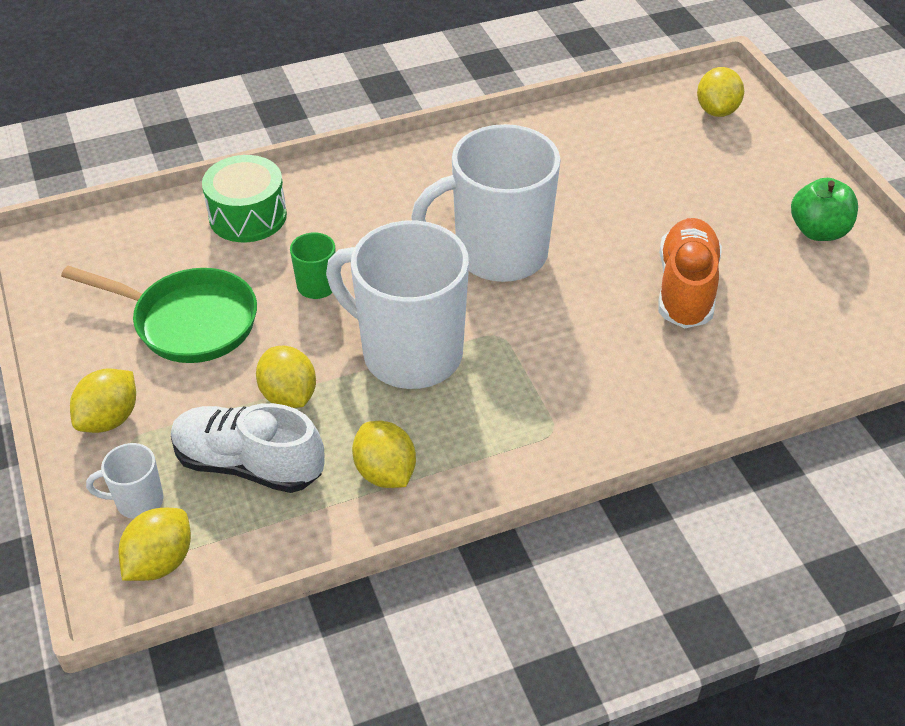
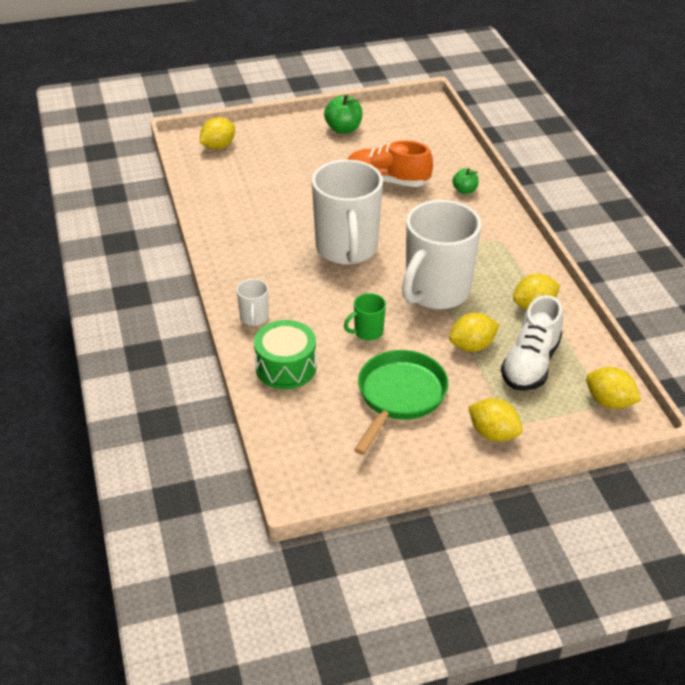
camera: 85 degrees left, 5 degrees down
(138, 501) = (563, 415): white mug -> white mug (254, 318)
(687, 385) = (464, 190): none -> green apple
(716, 110) = (218, 146): yellow lemon -> yellow lemon turned 60 degrees counterclockwise

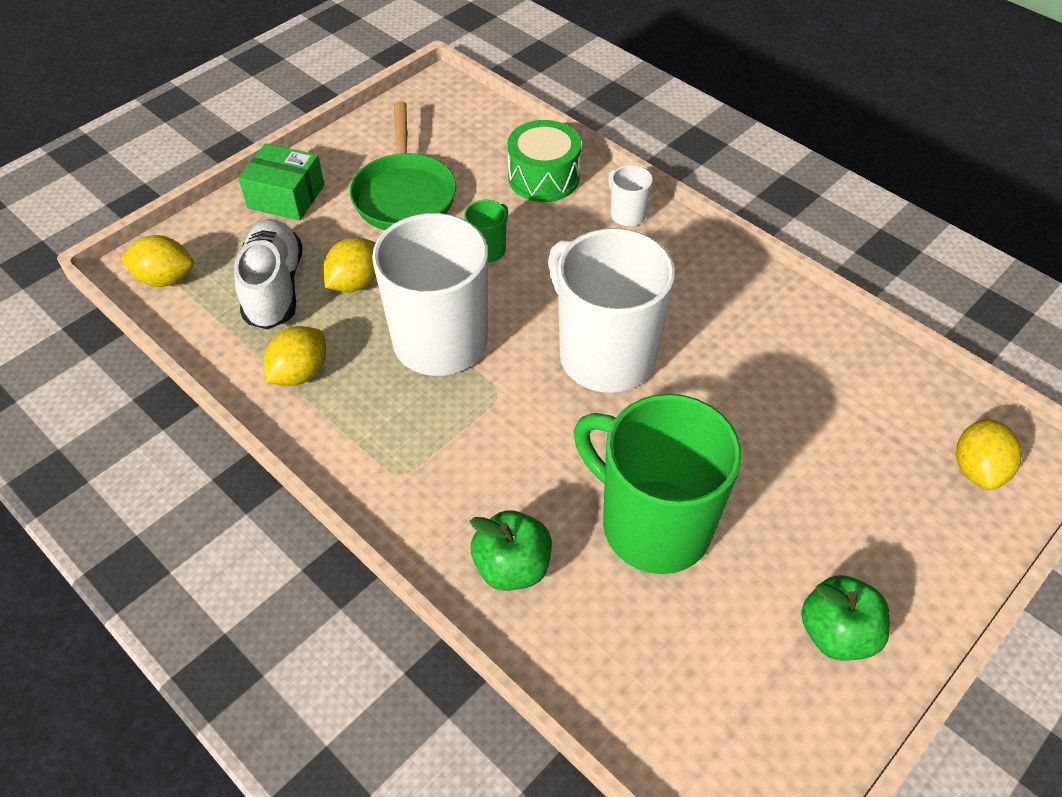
camera: 150 degrees right, 10 degrees up
(387, 181) = (653, 525): orange shoe -> green mug
(464, 190) = (512, 567): green apple -> green apple, size x1.58
(493, 433) = (286, 196): yellow lemon -> green box

